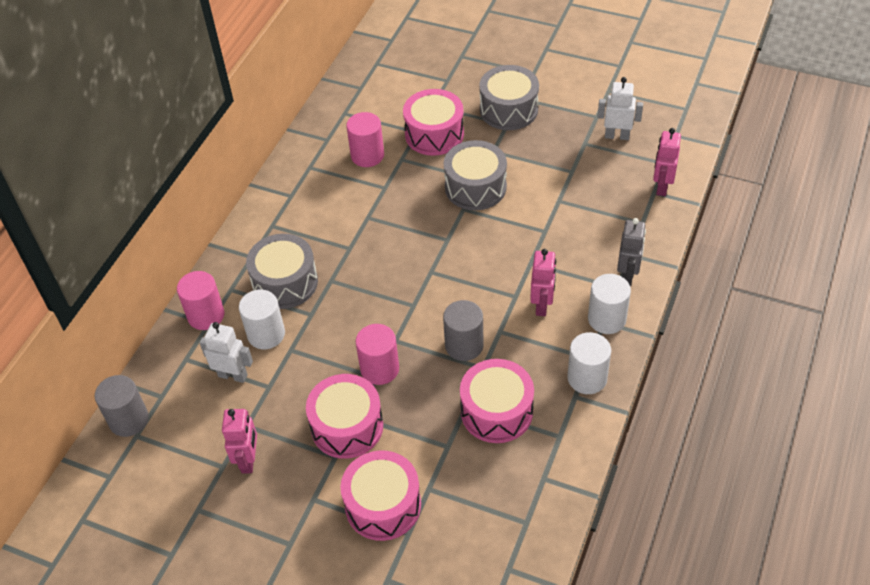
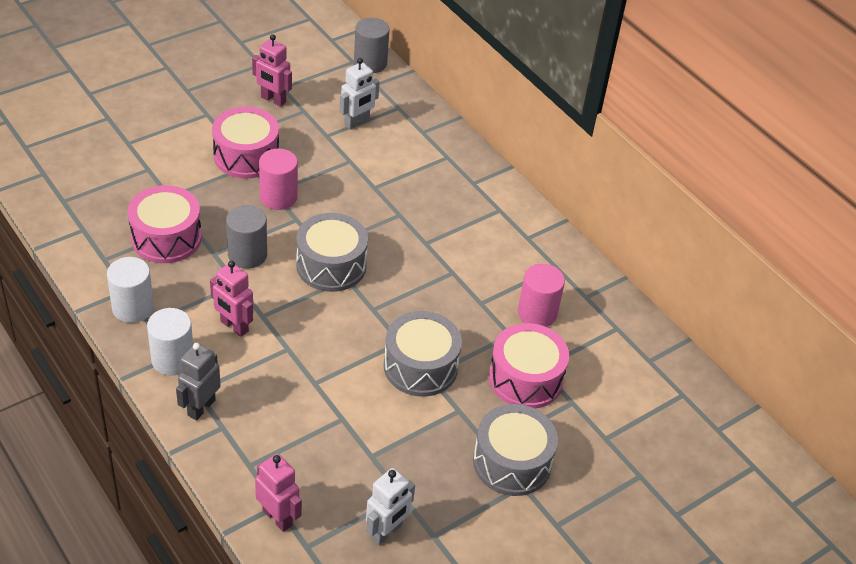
camera: 115 degrees right, 5 degrees down
(206, 315) = (432, 133): pink cylinder -> none
(266, 334) = (379, 155): white cylinder -> none
(285, 282) = (424, 188): grey drum -> grey drum (331, 265)
(383, 505) = (162, 142): pink drum -> none
(627, 275) = (201, 407): grey robot -> grey robot turned 75 degrees clockwise

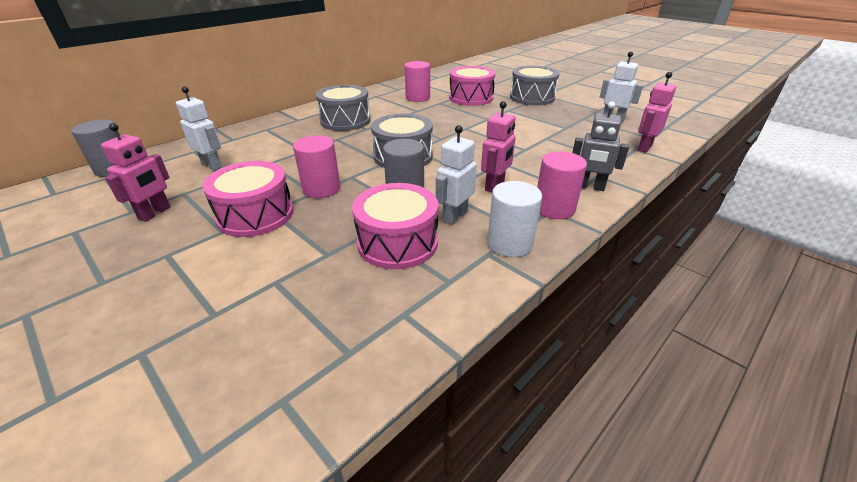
camera: 95 degrees left, 10 degrees down
(172, 359) = (554, 208): white cylinder -> pink cylinder
(190, 281) = (454, 216): none -> white robot
(420, 366) = (483, 121): grey drum -> grey drum (345, 121)

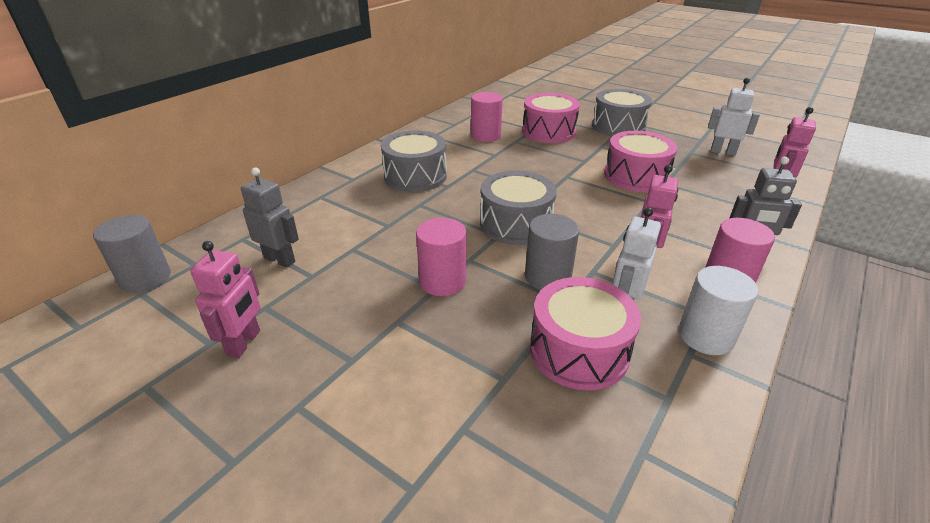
camera: 10 degrees left, 0 degrees up
(212, 165) = (280, 260): white robot -> grey robot
(255, 215) = (381, 330): pink drum -> pink drum (635, 176)

